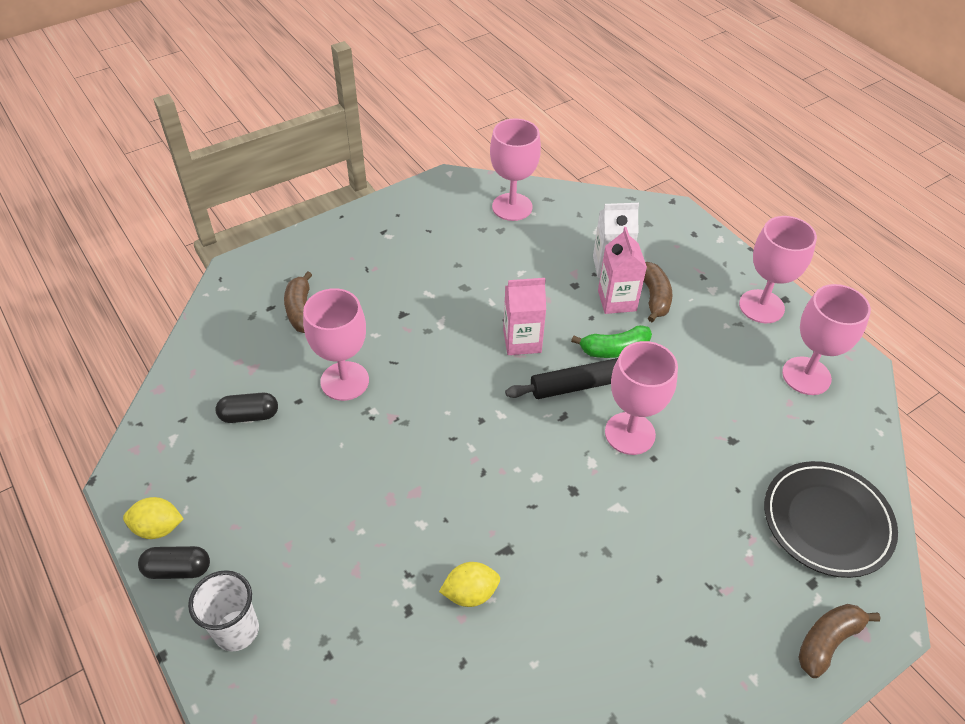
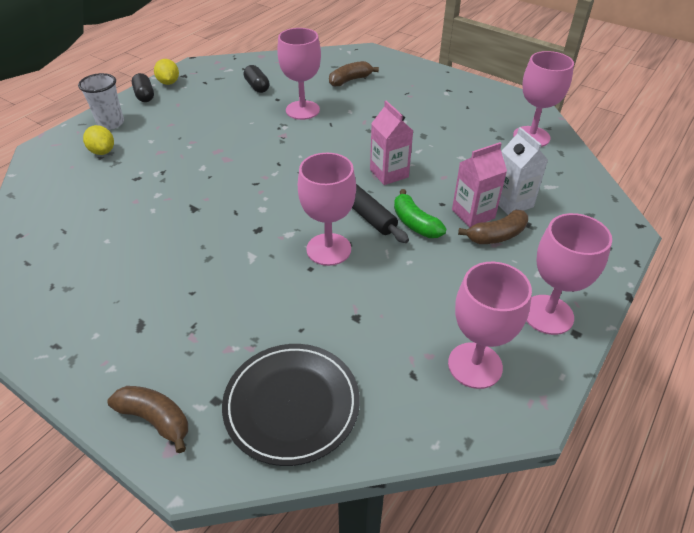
camera: 70 degrees right, 5 degrees down
(470, 593) = (155, 200): yellow lemon -> yellow lemon (103, 151)

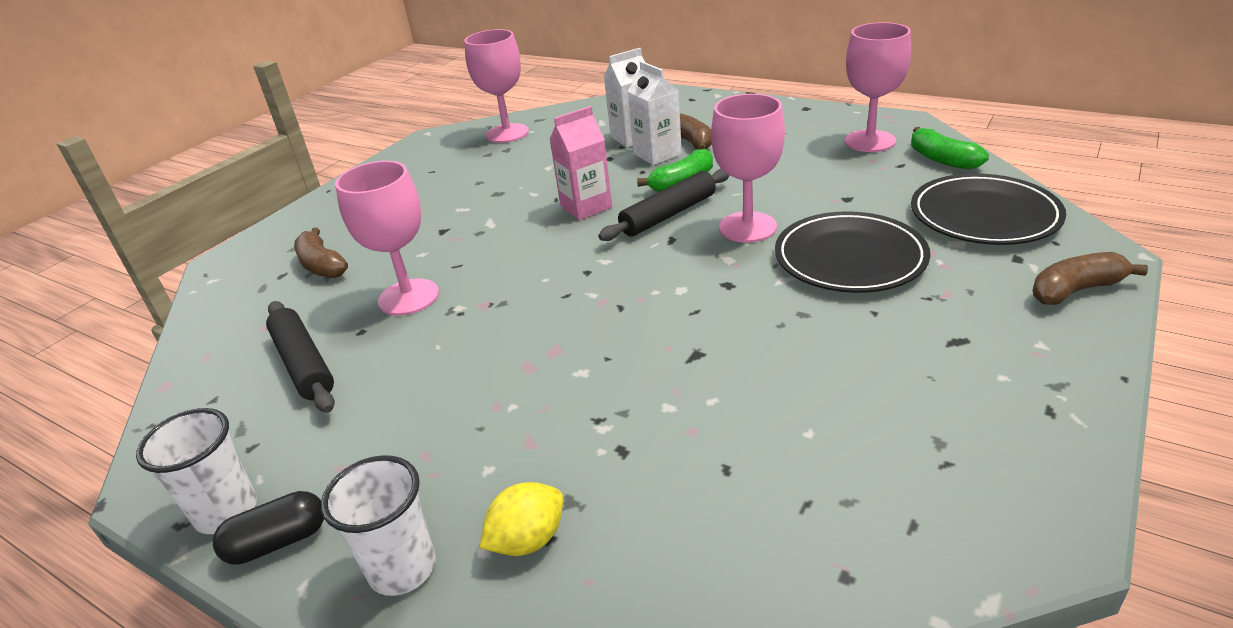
camera: 90 degrees left, 10 degrees down
(155, 419) = (1075, 290): brown banana -> brown banana turned 45 degrees clockwise
(169, 83) = (226, 512): yellow lemon -> white cup
(257, 86) = (304, 364): black capsule -> black rolling pin
(262, 296) = (850, 258): none -> black plate
(416, 414) = (942, 159): none -> green banana
(473, 214) = (657, 154): pink carton -> white carton
(547, 314) = (790, 118): pink goblet -> none

